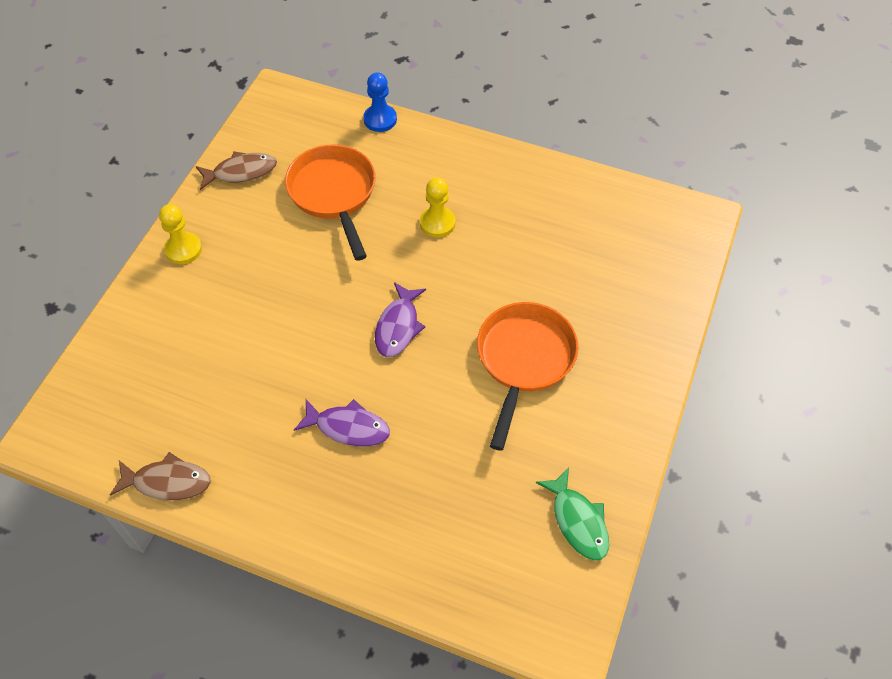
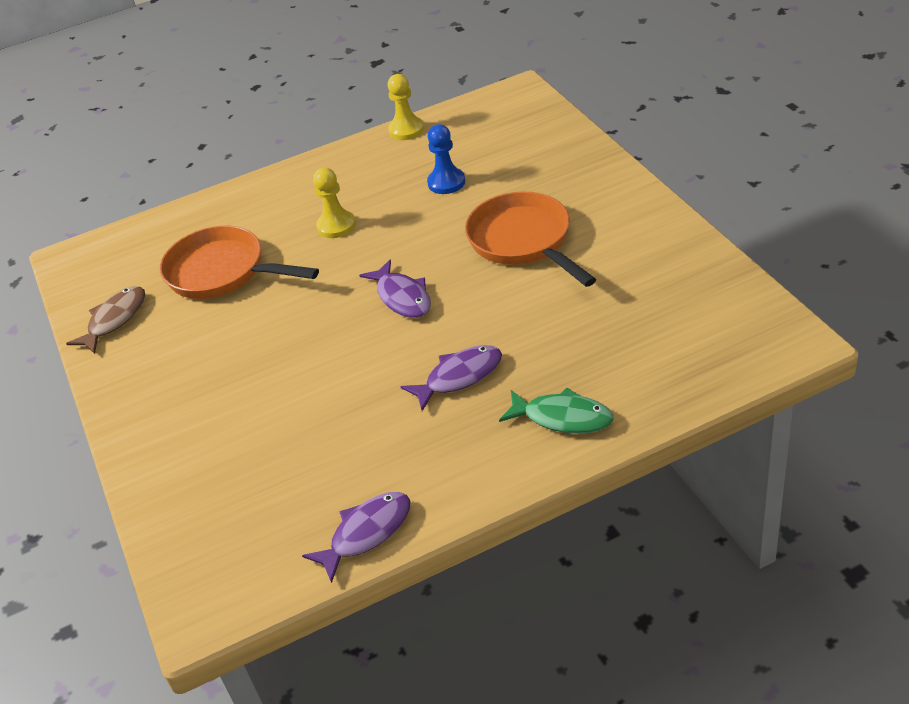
camera: 40 degrees left, 15 degrees down
(167, 482) = (366, 533): brown fish -> purple fish
(183, 249) = (138, 399): yellow pawn -> yellow pawn (406, 130)
(380, 119) = (191, 208): blue pawn -> blue pawn (446, 182)
(578, 521) = (697, 283): green fish -> green fish (562, 418)

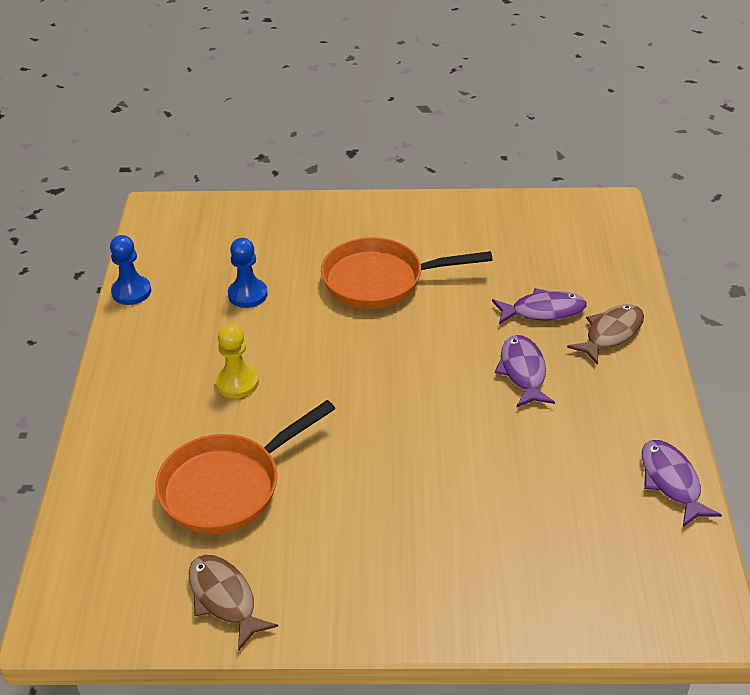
camera: 70 degrees left, 0 degrees up
(402, 297) = (389, 372): purple fish -> purple fish (543, 311)
(406, 130) = (131, 292): yellow pawn -> blue pawn
(562, 418) = (611, 333): green fish -> brown fish

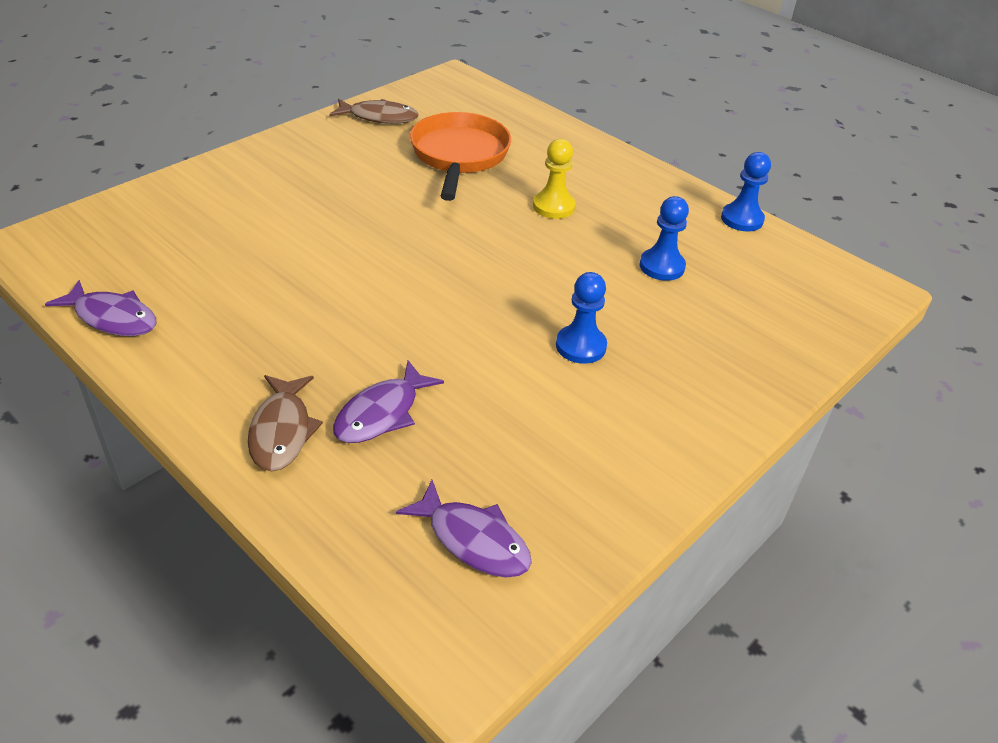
camera: 130 degrees right, 0 degrees up
(380, 280) = (580, 346): orange pan -> blue pawn
(523, 371) = (337, 338): purple fish -> purple fish (473, 540)

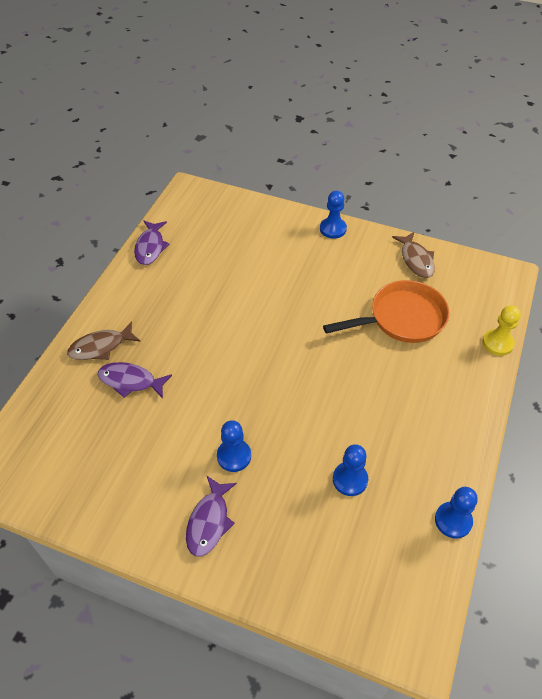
camera: 70 degrees right, 10 degrees up
(266, 151) = (333, 229): none -> blue pawn
(473, 540) = (56, 456): purple fish -> purple fish (209, 522)
(553, 206) = (379, 392): yellow pawn -> yellow pawn (497, 343)

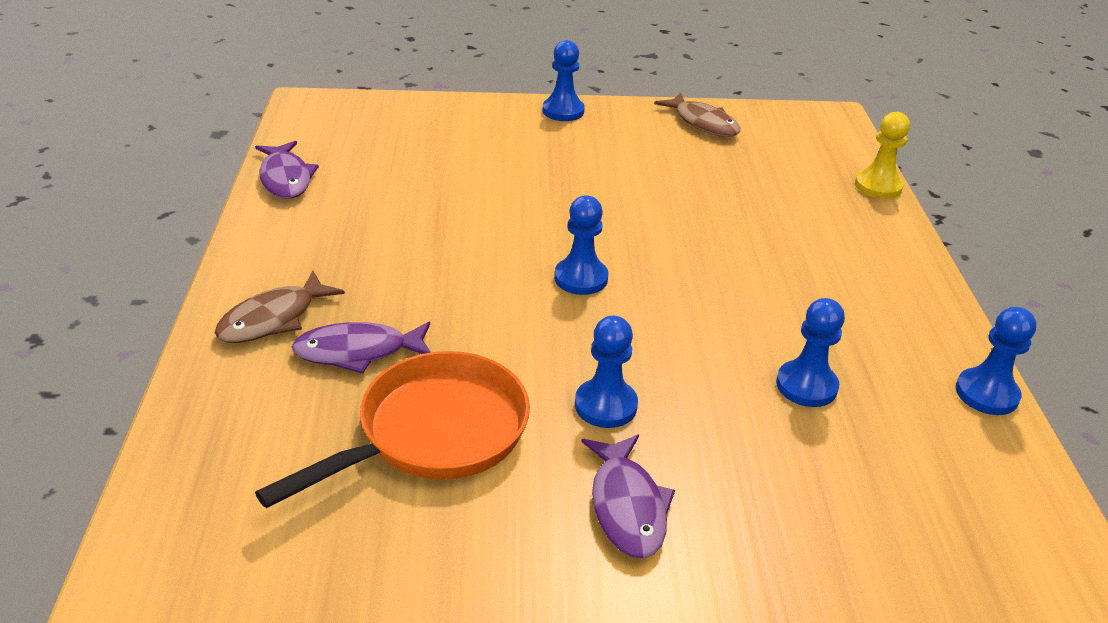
camera: 25 degrees left, 15 degrees down
(269, 365) = (581, 278): none -> blue pawn
(402, 318) = (733, 186): orange pan -> orange pan (434, 433)

